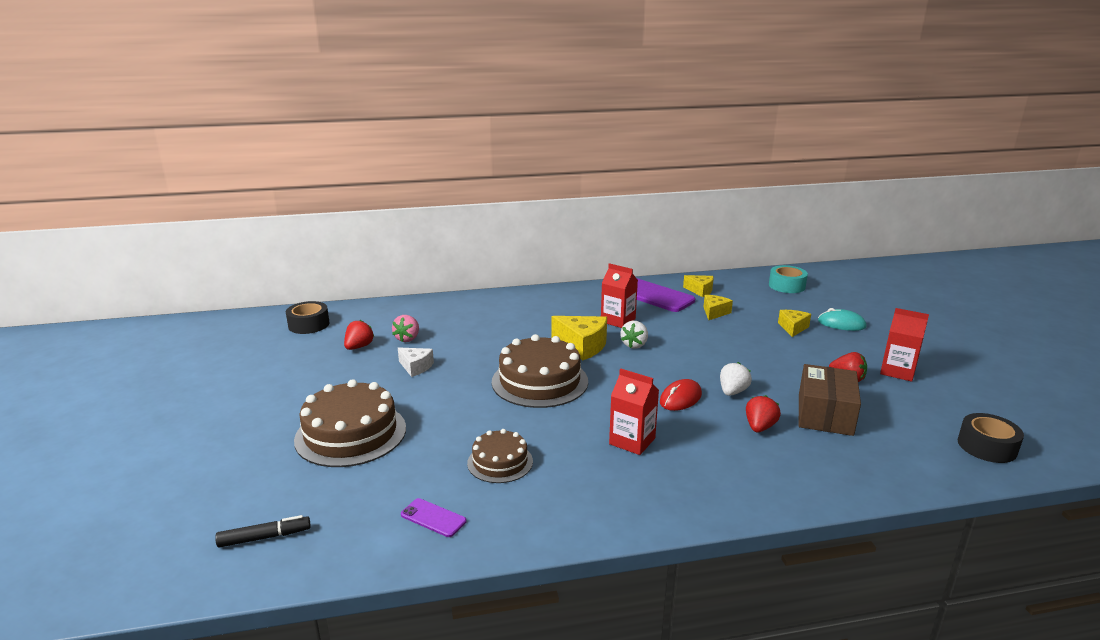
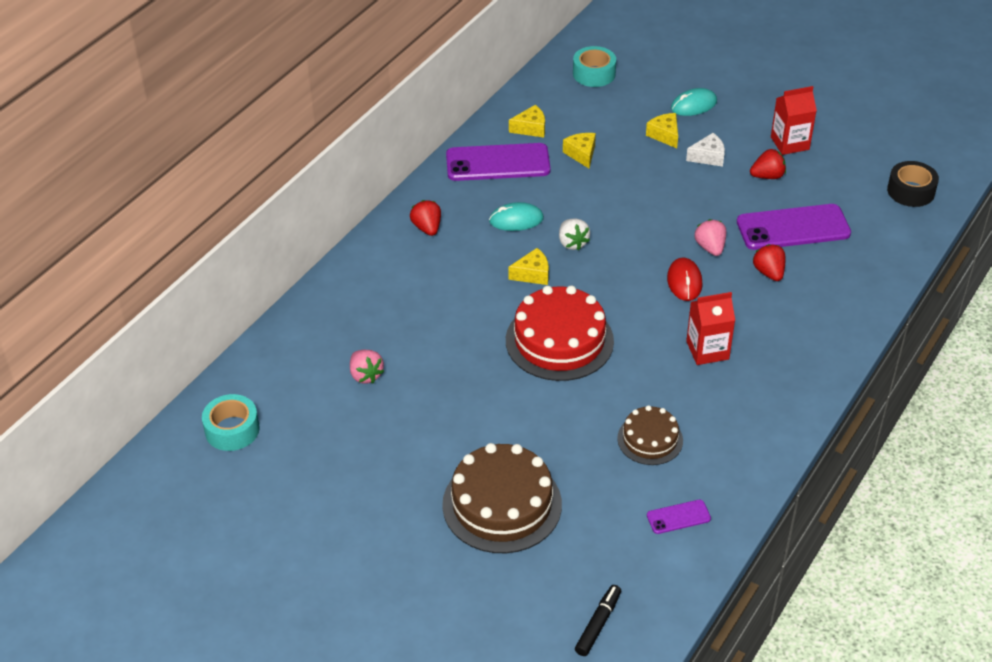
camera: 45 degrees left, 20 degrees up
(309, 325) = (232, 430): black tape -> turquoise tape
(359, 347) = (338, 418): red strawberry -> red strawberry (427, 228)
(416, 367) = (433, 401): white cheese -> white cheese (708, 157)
(539, 381) = (559, 340): brown cake -> red cake
(582, 346) = (532, 274): yellow cheese -> yellow cheese, size x0.61
(618, 320) = (516, 220): red carton -> turquoise mouse
(732, 392) = (710, 248): white strawberry -> pink strawberry
(825, 414) = (793, 228): brown box -> purple phone

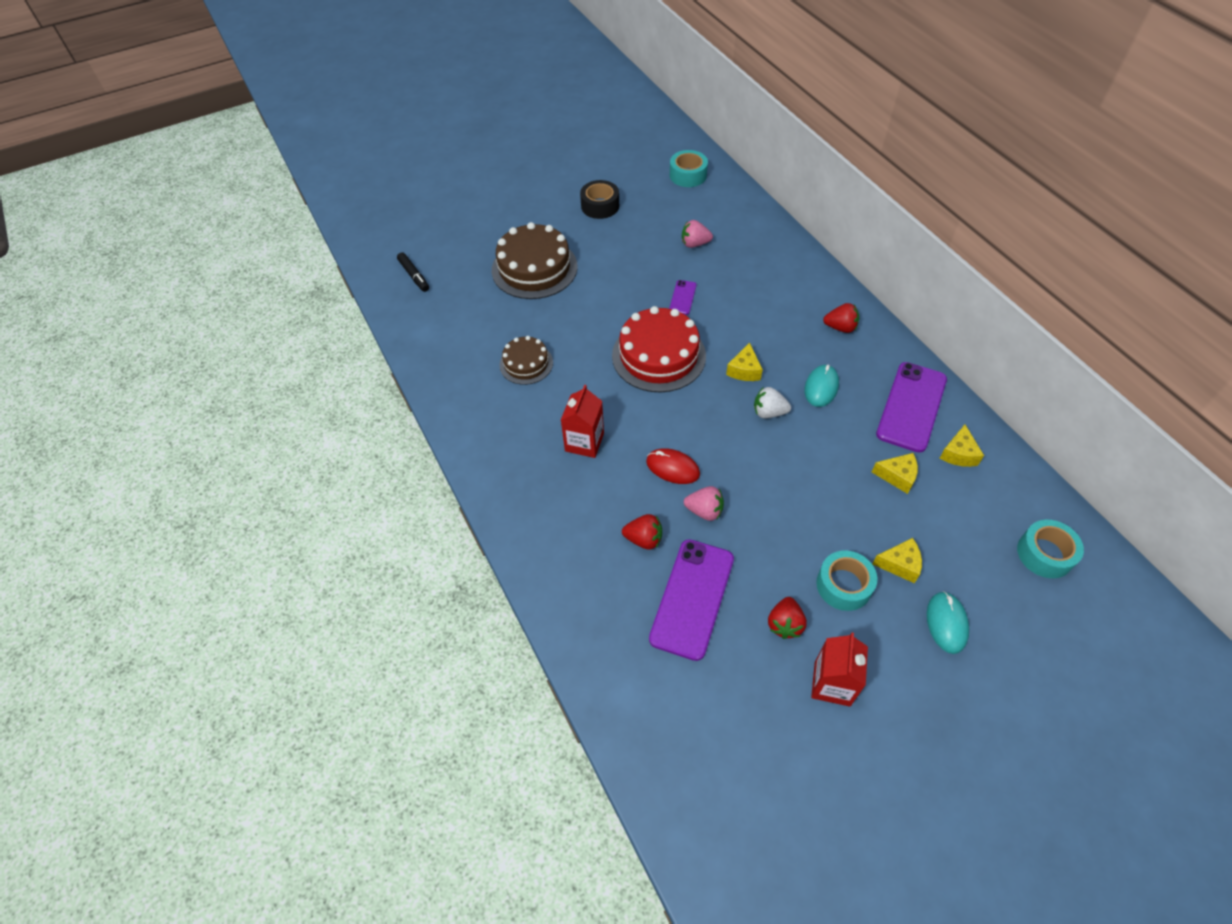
camera: 120 degrees right, 10 degrees up
(678, 517) = (451, 347): purple phone -> purple phone (683, 297)
(708, 157) = (843, 585): white cheese -> turquoise tape
(911, 191) = (684, 762): black tape -> black tape (600, 206)

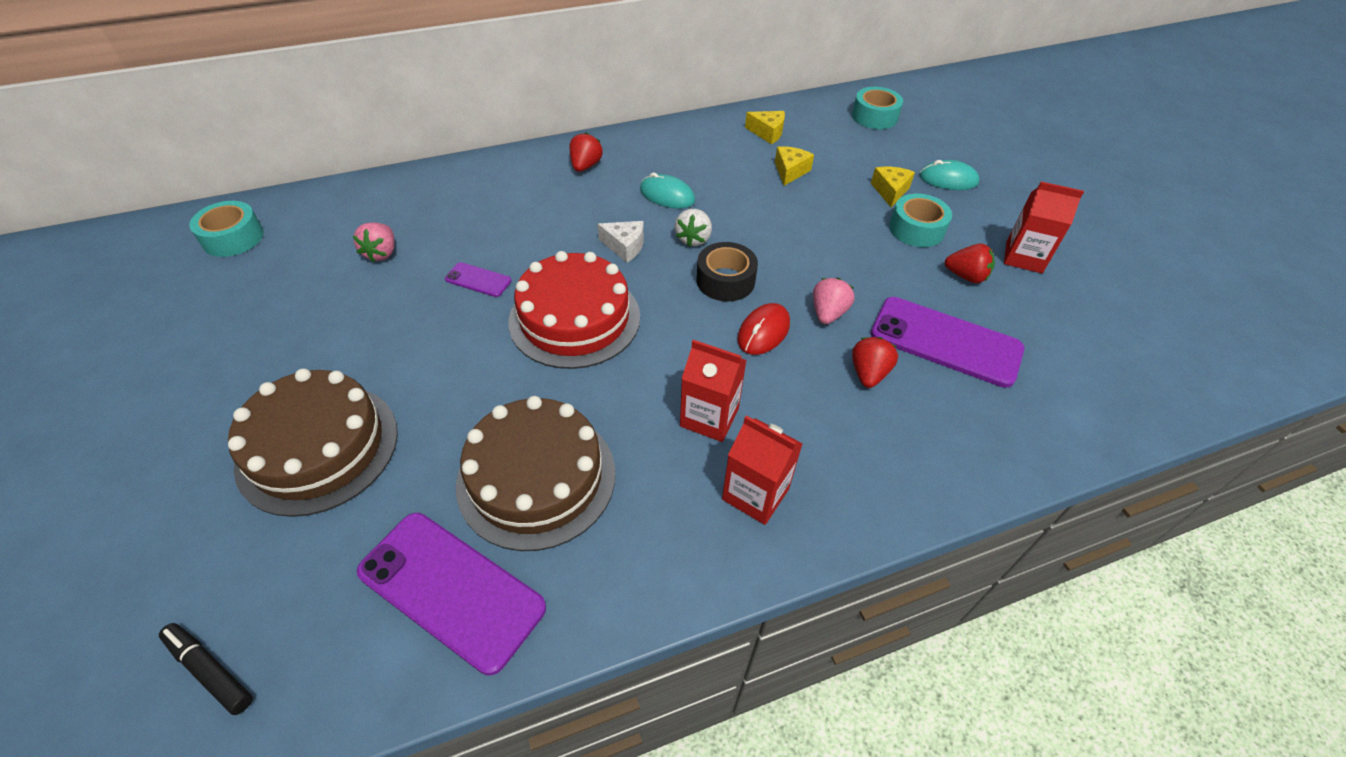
camera: 85 degrees left, 5 degrees down
(414, 276) = (210, 670): black marker -> black marker turned 120 degrees counterclockwise
(526, 363) = (536, 477): brown cake -> brown cake, size x1.76
(527, 472) = (755, 494): none -> red carton
(600, 206) = (223, 343): black tape -> black tape (725, 280)
(744, 370) = (625, 246): yellow cheese -> white cheese
(911, 407) = (707, 145): purple phone -> purple phone (451, 589)

